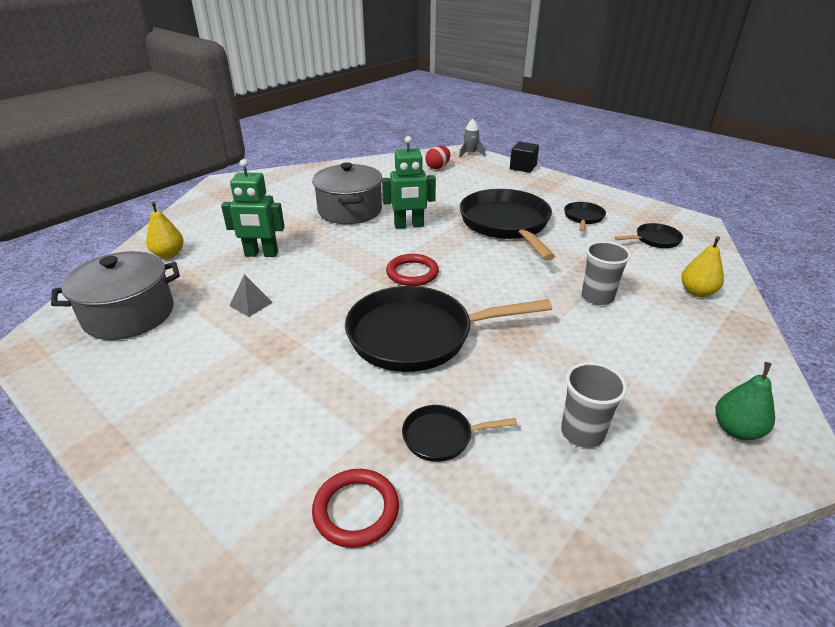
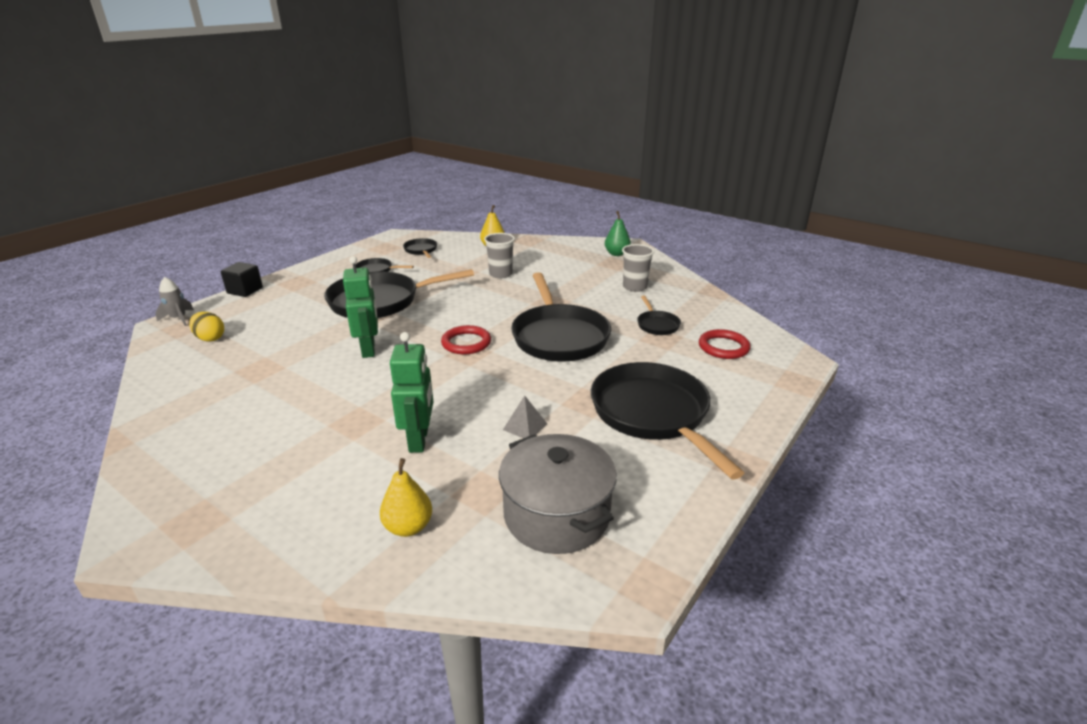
camera: 95 degrees left, 5 degrees down
(224, 392) = (653, 414): none -> black pan
(350, 210) = (316, 390): grey pot -> none
(437, 167) = (210, 338): red egg -> yellow egg

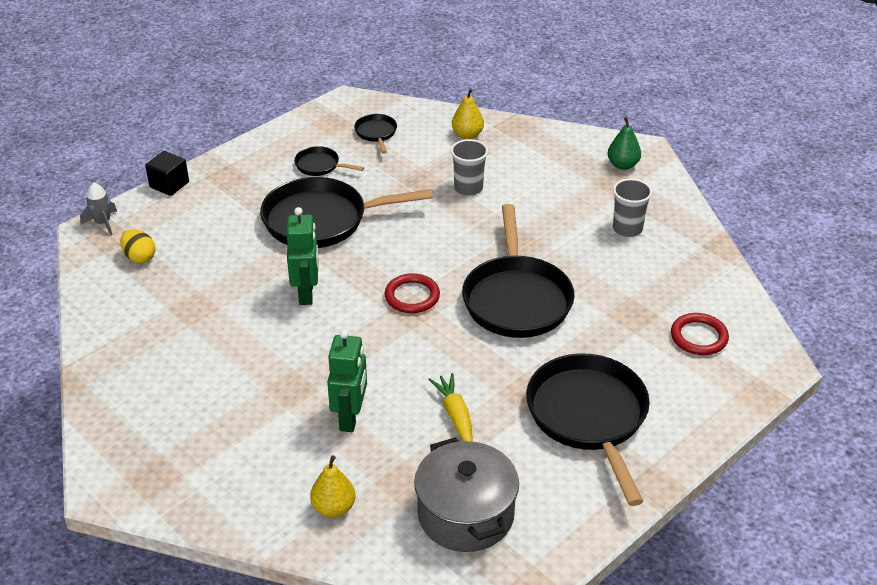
camera: 10 degrees right, 10 degrees up
(525, 426) = (455, 415): grey pyramid -> yellow carrot
(657, 324) = (634, 294): black pan -> none

